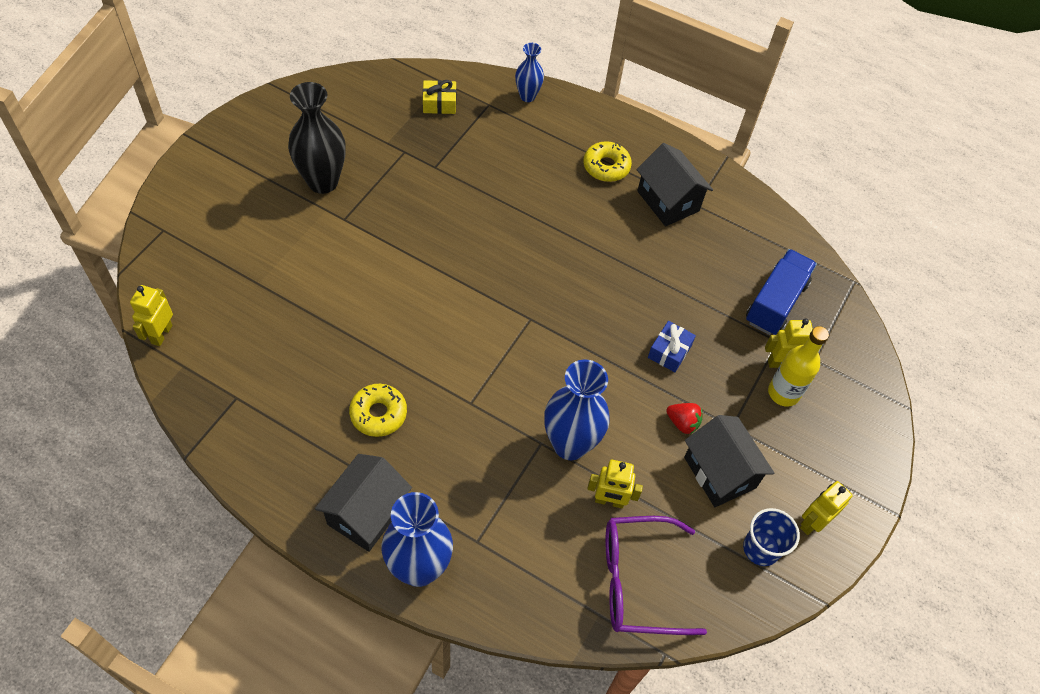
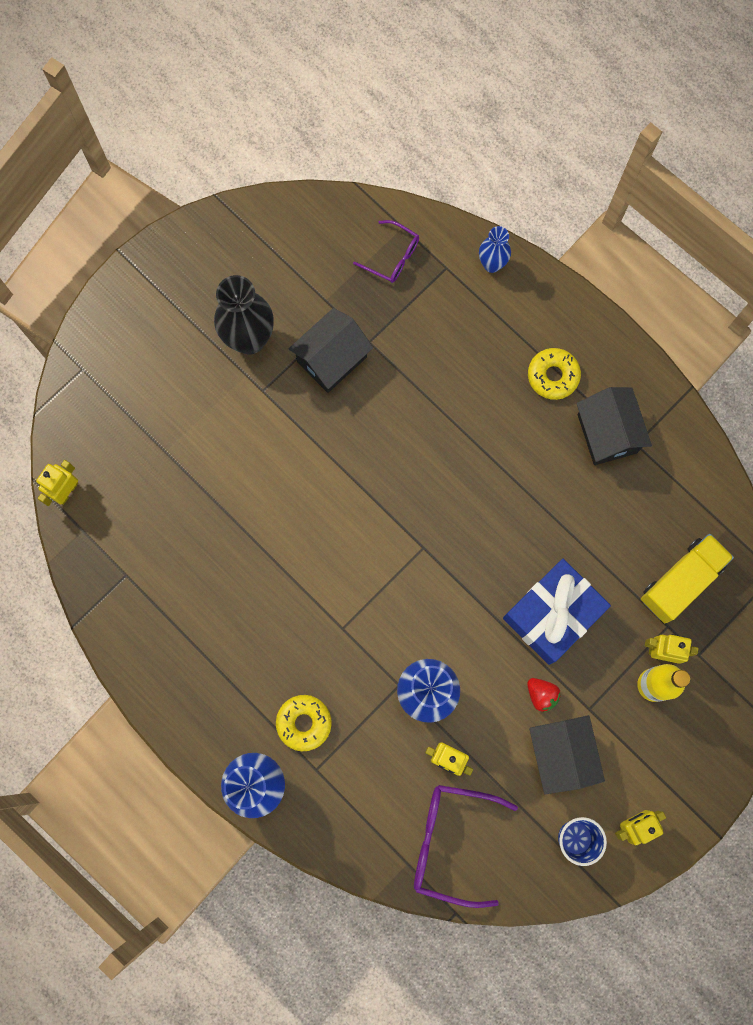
camera: 20 degrees right, 20 degrees up
(366, 513) = (223, 719): black house -> black house (332, 359)
(378, 414) = (253, 621): yellow donut -> yellow donut (304, 723)
(439, 103) = (393, 257): yellow gift -> purple glasses
(669, 351) = (552, 614): blue gift -> blue gift, size x2.06
(775, 303) = (681, 581): blue truck -> yellow truck

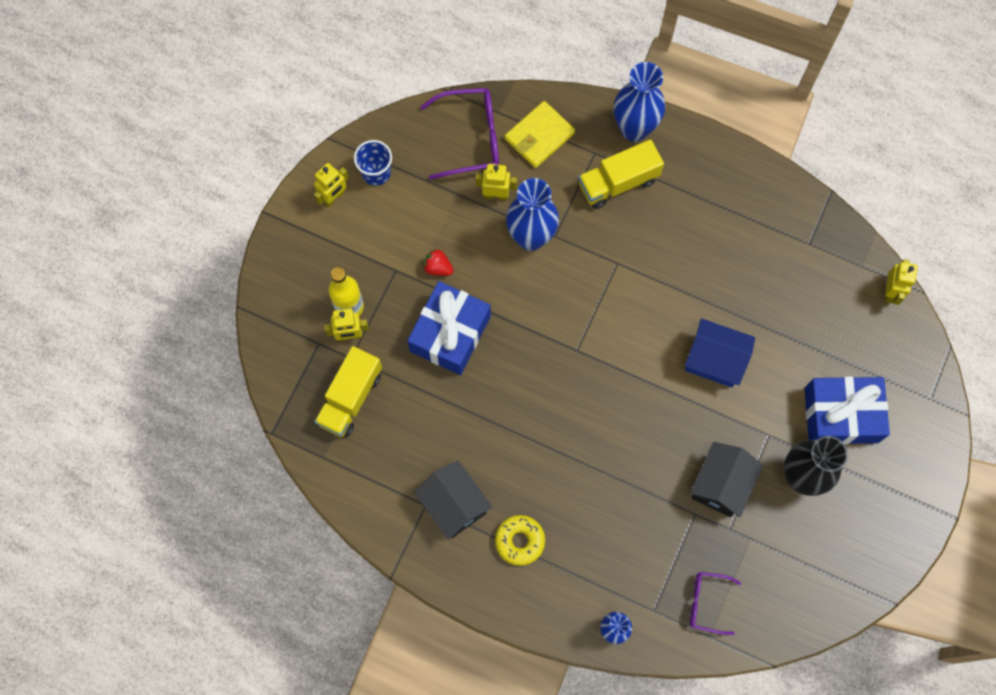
camera: 160 degrees right, 5 degrees down
(180, 384) = (841, 415): none -> blue gift
(283, 485) = (714, 360): none -> blue house
(304, 723) = (618, 183): yellow donut -> yellow truck
(371, 815) = (539, 136): none -> yellow wallet
(561, 754) = (407, 228): black house -> none

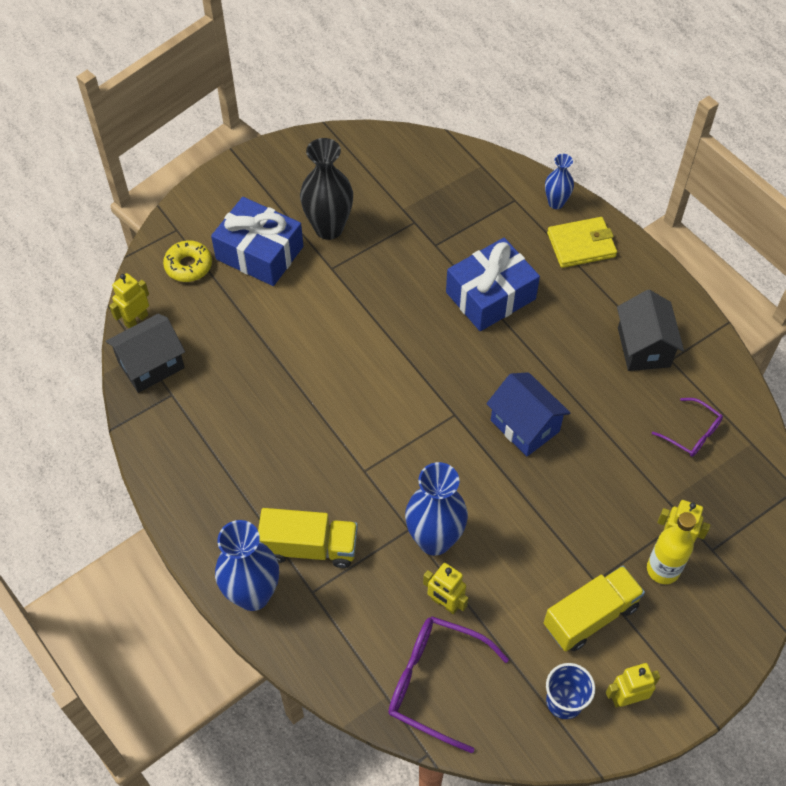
camera: 150 degrees left, 15 degrees down
(350, 398) = (701, 481): yellow truck -> yellow truck (590, 616)
(438, 268) = (549, 560): red strawberry -> none
(450, 333) = (570, 490): blue gift -> blue gift (490, 296)
(519, 541) = (599, 294): yellow donut -> yellow donut (188, 266)
(539, 136) = (358, 643): yellow wallet -> yellow wallet (581, 245)
(707, 603) = (468, 186): purple glasses -> purple glasses (692, 433)
(714, 360) = (334, 344): blue house -> blue house (524, 426)
(721, 485) = (399, 253): black house -> black house (151, 365)

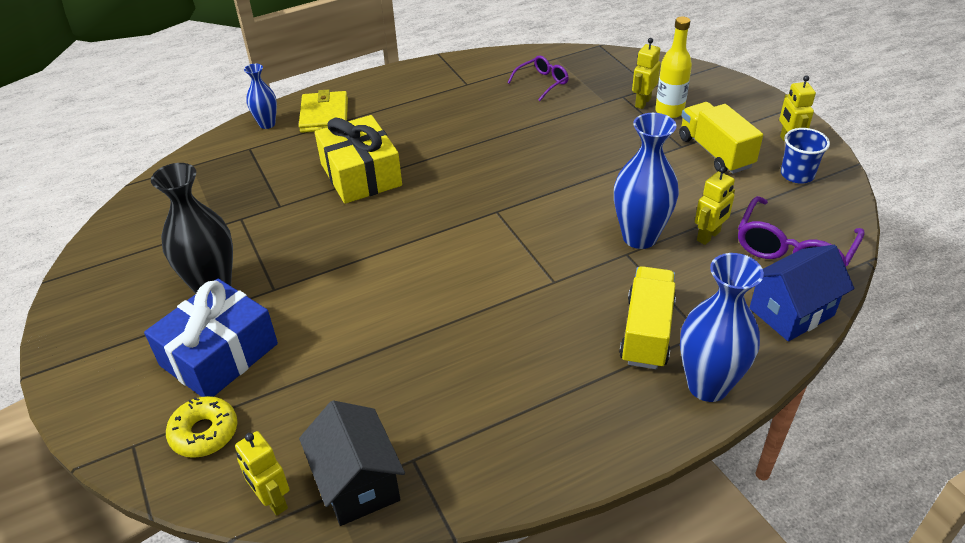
camera: 80 degrees left, 15 degrees down
(490, 296) = (361, 174): blue gift -> yellow gift
(524, 426) = (518, 168): blue house -> blue house (791, 312)
(644, 347) = (450, 95): black house -> none

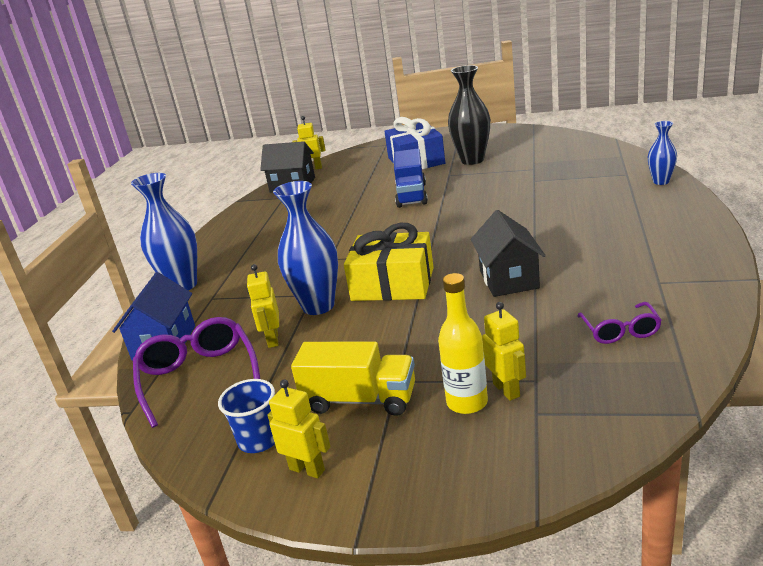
camera: 130 degrees right, 15 degrees down
(204, 433) = (370, 157): yellow donut -> none
(324, 115) = (655, 204): yellow wallet -> none
(353, 296) = (411, 195): none -> blue truck
(361, 174) = (541, 210): yellow gift -> yellow gift (393, 284)
(510, 147) = (508, 279): none -> black house
(646, 332) = (244, 278): yellow truck -> none

